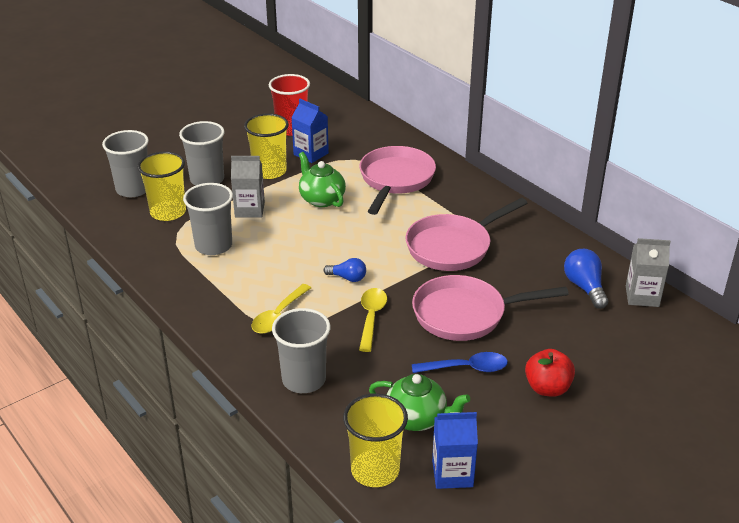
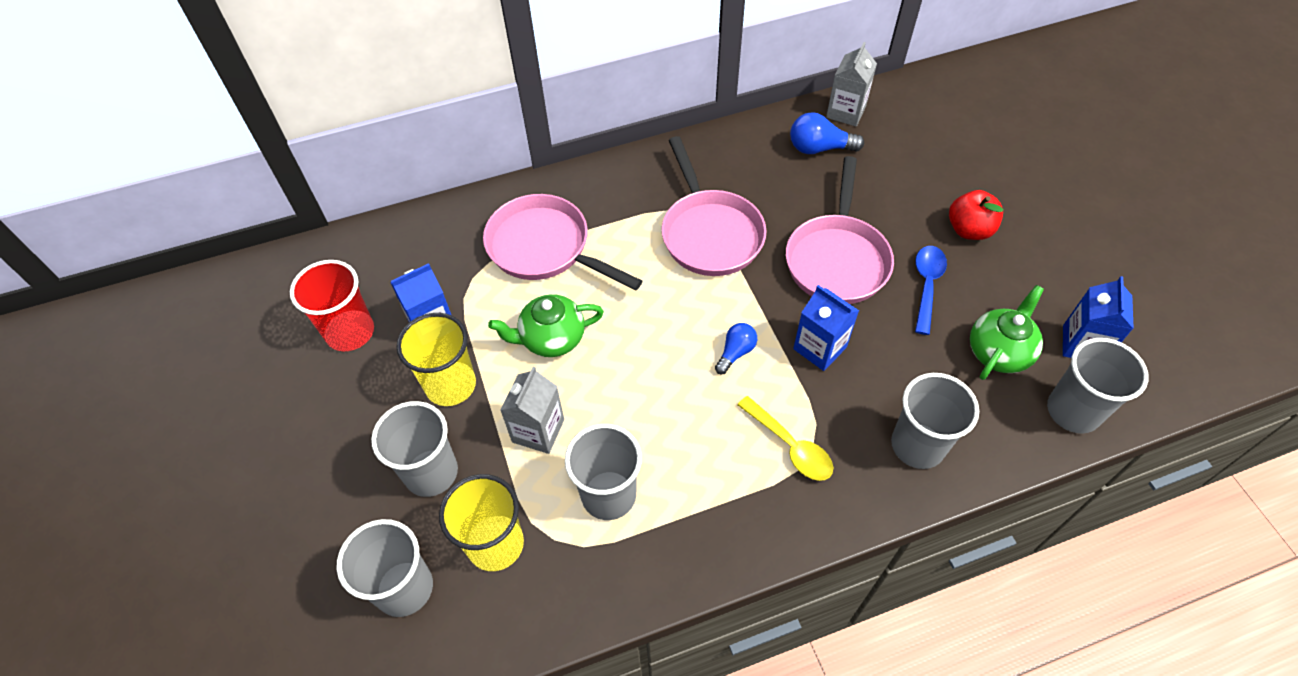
camera: 70 degrees left, 20 degrees up
(371, 317) = (819, 348): yellow spoon -> blue carton
(375, 470) = (1073, 411): yellow cup -> grey cup

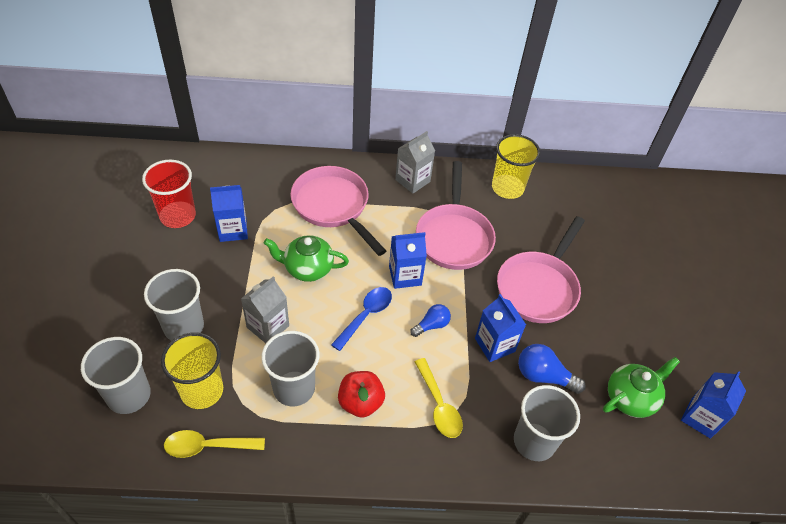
camera: 15 degrees right, 5 degrees down
(451, 385) = (225, 274): yellow cup -> yellow cup (507, 188)
(538, 610) = (208, 446): none -> yellow spoon
(675, 303) = (405, 276): none -> blue carton
(819, 148) = (564, 205): blue light bulb -> blue light bulb (543, 376)
(846, 112) = (597, 186): grey carton -> grey carton (412, 181)
(926, 285) = (598, 330): blue spoon -> blue spoon (366, 315)
(969, 230) = (651, 302): red apple -> red apple (360, 402)
(1073, 411) = (669, 464): grey cup -> none

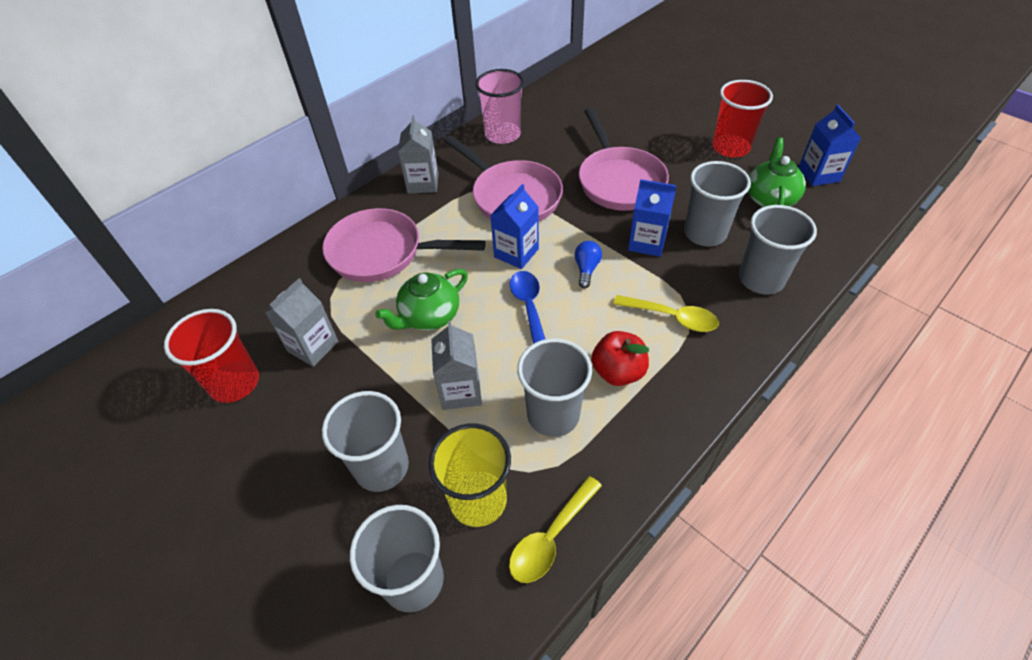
camera: 40 degrees left, 0 degrees up
(233, 230) = (313, 346): blue carton -> grey carton
(507, 188) = (502, 134): yellow cup -> pink cup
(543, 376) = (705, 233): blue light bulb -> grey cup
(660, 336) = (730, 148): none -> red cup

